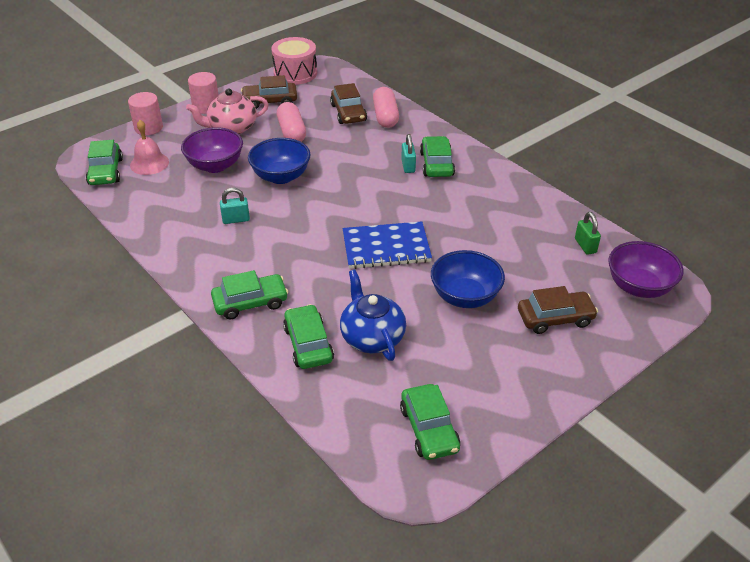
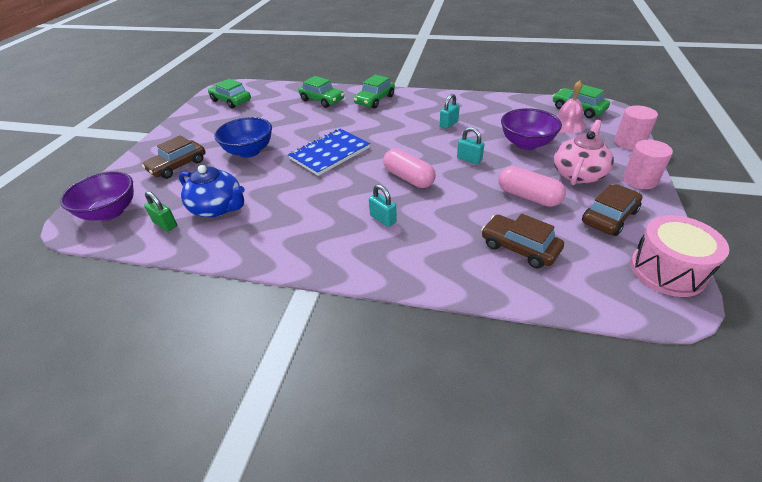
camera: 145 degrees right, 0 degrees up
(281, 176) = (469, 159): blue bowl -> turquoise padlock
(372, 337) = (291, 114): blue teapot -> blue teapot (218, 208)
(385, 116) = (477, 266): pink capsule -> pink capsule (408, 178)
(436, 164) = (359, 235): green car -> none

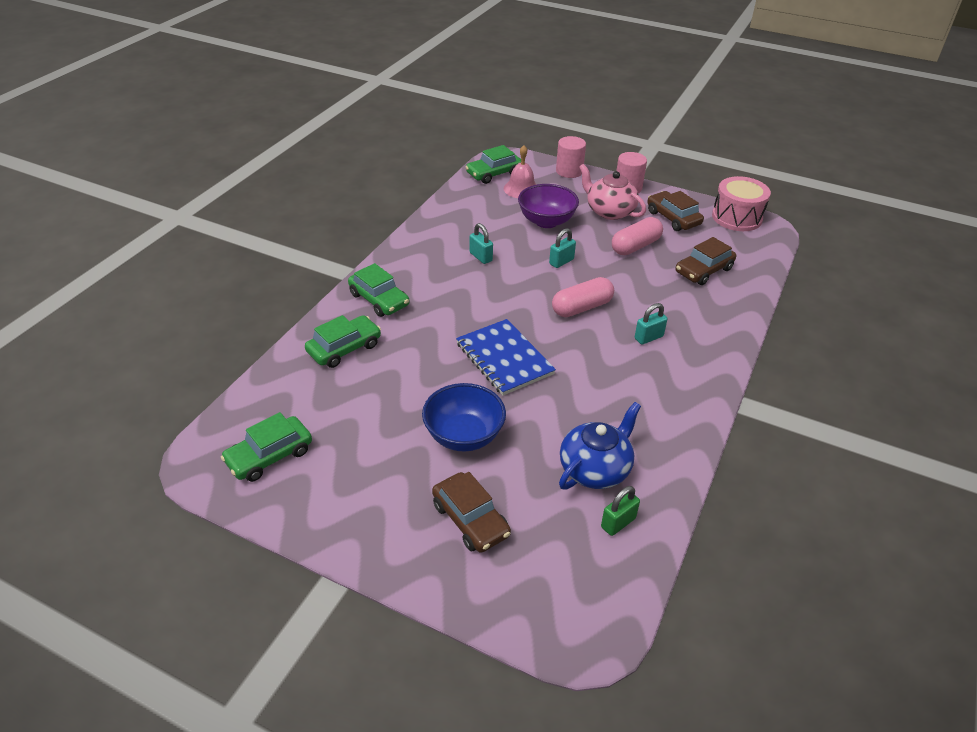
camera: 80 degrees left, 0 degrees up
(110, 212) = (573, 594): purple bowl -> none

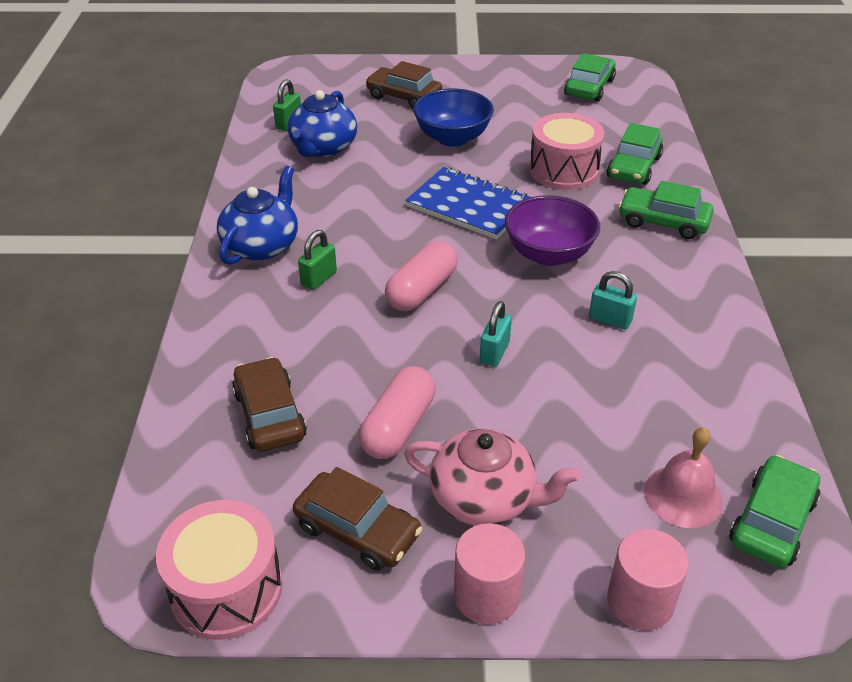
camera: 155 degrees right, 0 degrees up
(401, 365) = (563, 170): none -> pink drum
(546, 221) = (574, 427): purple bowl -> purple bowl (548, 254)
(648, 337) = (319, 278): turquoise padlock -> green padlock
(684, 377) = (262, 246): none -> blue teapot
(703, 270) = (269, 415): brown car -> brown car turned 45 degrees counterclockwise

